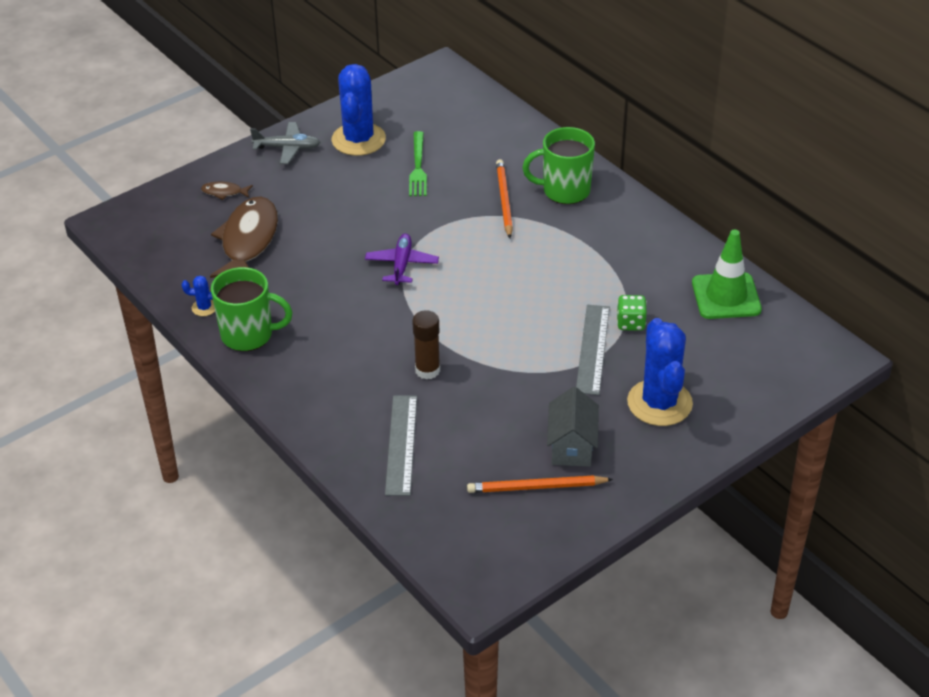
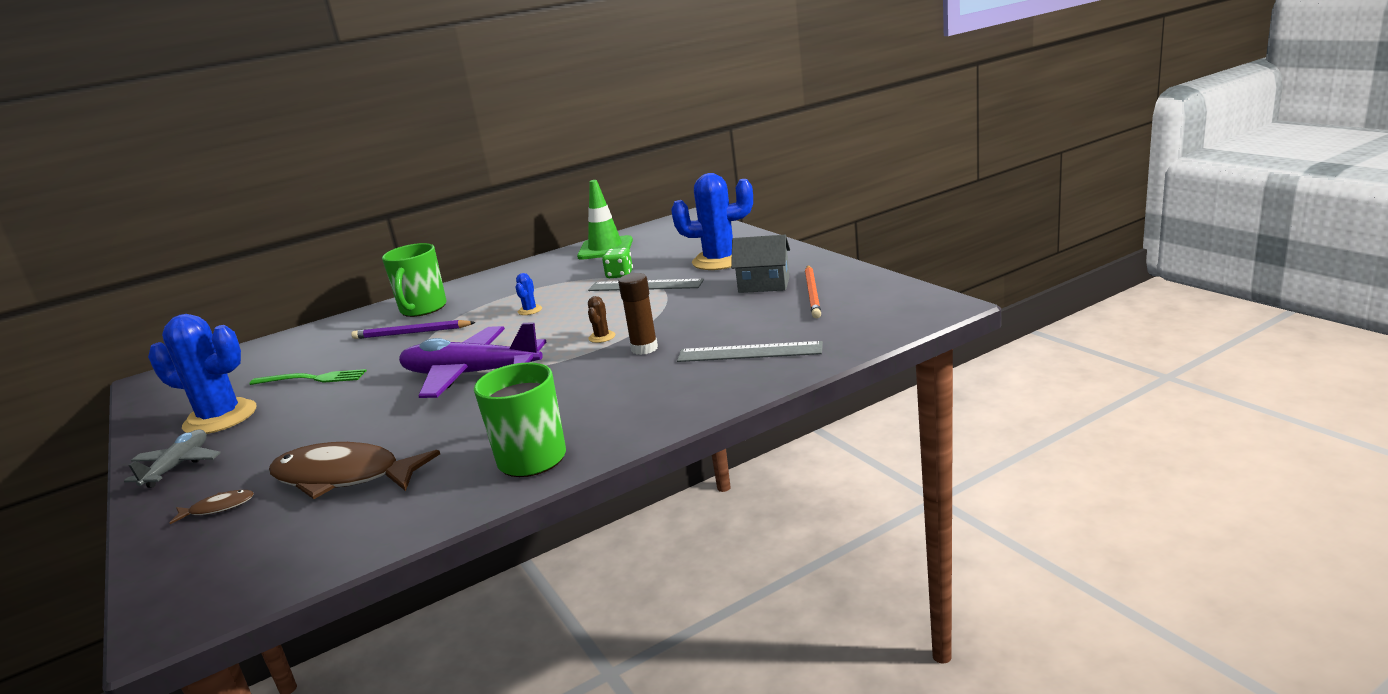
camera: 80 degrees left, 20 degrees down
(204, 308) = (458, 498): blue cactus -> blue cactus (530, 310)
(224, 192) = (218, 508): brown fish -> brown fish turned 120 degrees counterclockwise
(402, 264) = (470, 374): purple plane -> purple plane, size x1.81
(461, 336) = (602, 337): none -> brown cactus
(504, 200) = (411, 333): orange pencil -> purple pencil

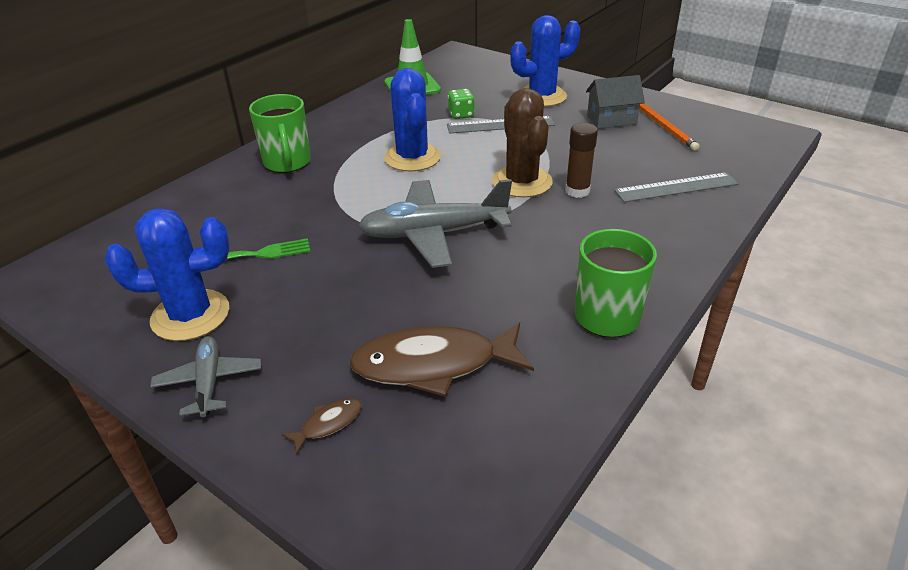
camera: 25 degrees left, 15 degrees up
(411, 333) = (308, 192): purple pencil -> none
(470, 374) = (433, 233): purple plane -> grey plane
(530, 310) = (412, 158): blue cactus -> blue cactus, size x2.39
(602, 337) = (522, 182): brown cactus -> brown cactus, size x2.39

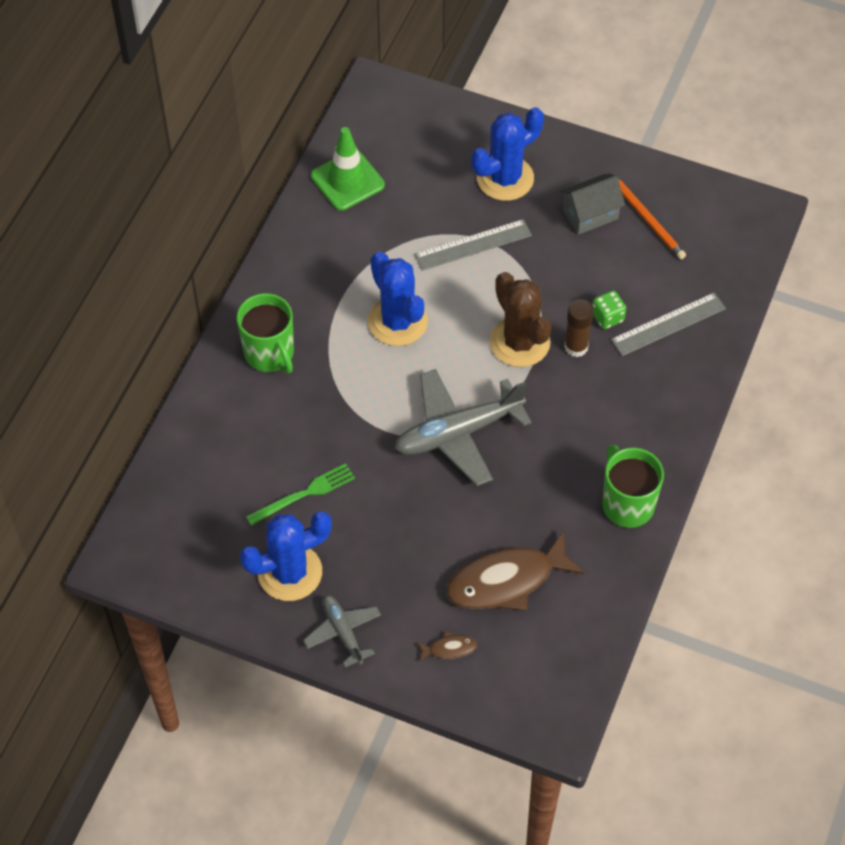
camera: 15 degrees left, 20 degrees up
(328, 424) = (449, 648): brown fish -> brown fish turned 45 degrees clockwise
(461, 115) = (424, 232): green dice -> green dice (607, 317)

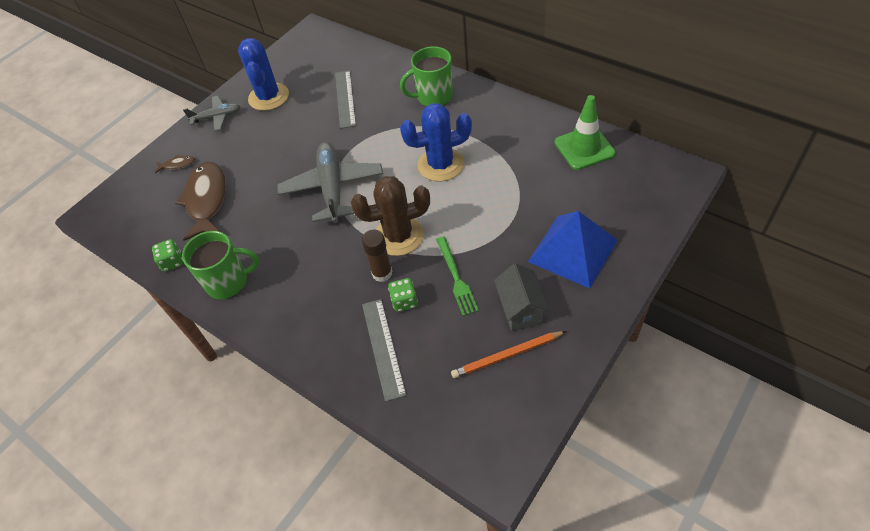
camera: 110 degrees right, 5 degrees down
(304, 494) = (319, 107): green fork -> green fork (456, 278)
(449, 648) = (177, 165): brown fish -> brown fish turned 105 degrees counterclockwise
(473, 245) = (503, 218): grey ruler -> grey ruler (345, 98)
(505, 178) = (573, 250): blue cactus -> blue pyramid
(614, 581) = (172, 262): none -> green dice

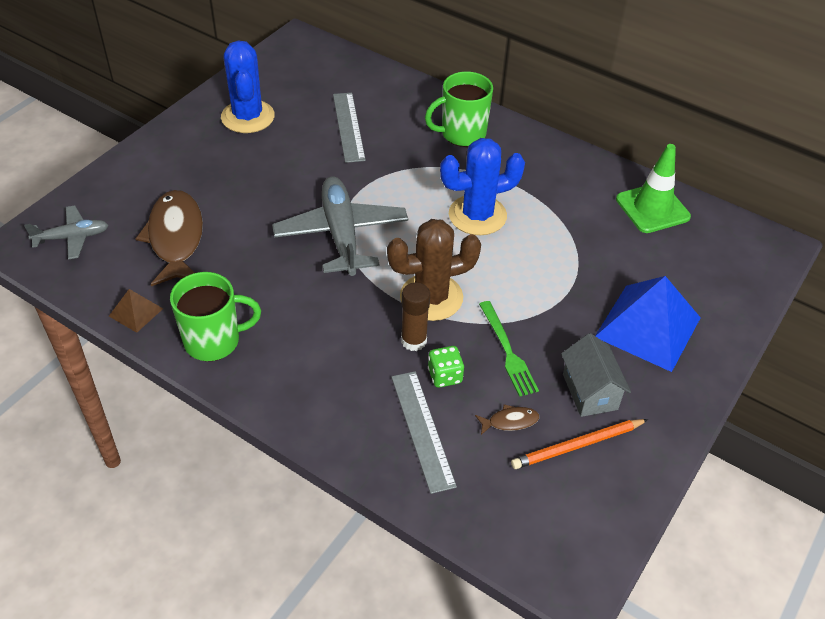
camera: 10 degrees left, 5 degrees down
(172, 262) = (135, 312): green dice -> brown pyramid
(177, 165) = (132, 192): brown fish -> brown fish (510, 421)
(217, 117) = (180, 136): grey plane -> grey plane (72, 237)

